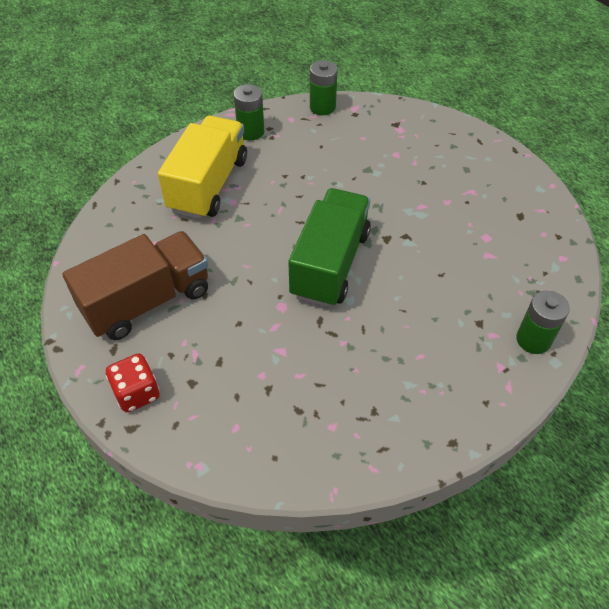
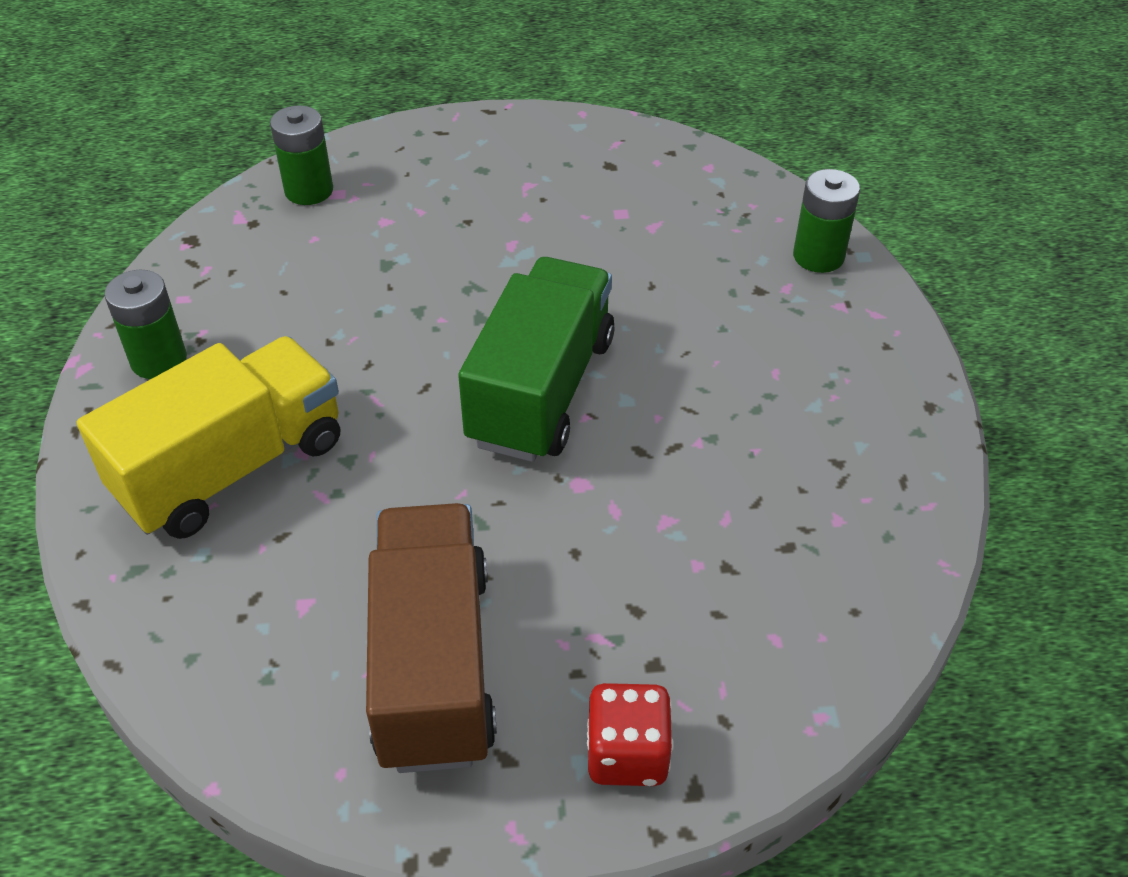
camera: 60 degrees left, 5 degrees down
(208, 185) = (232, 468): yellow truck -> yellow truck turned 90 degrees clockwise
(322, 107) = (197, 250): green battery -> green battery (309, 190)
(330, 264) = (541, 390): green truck -> green truck turned 60 degrees clockwise

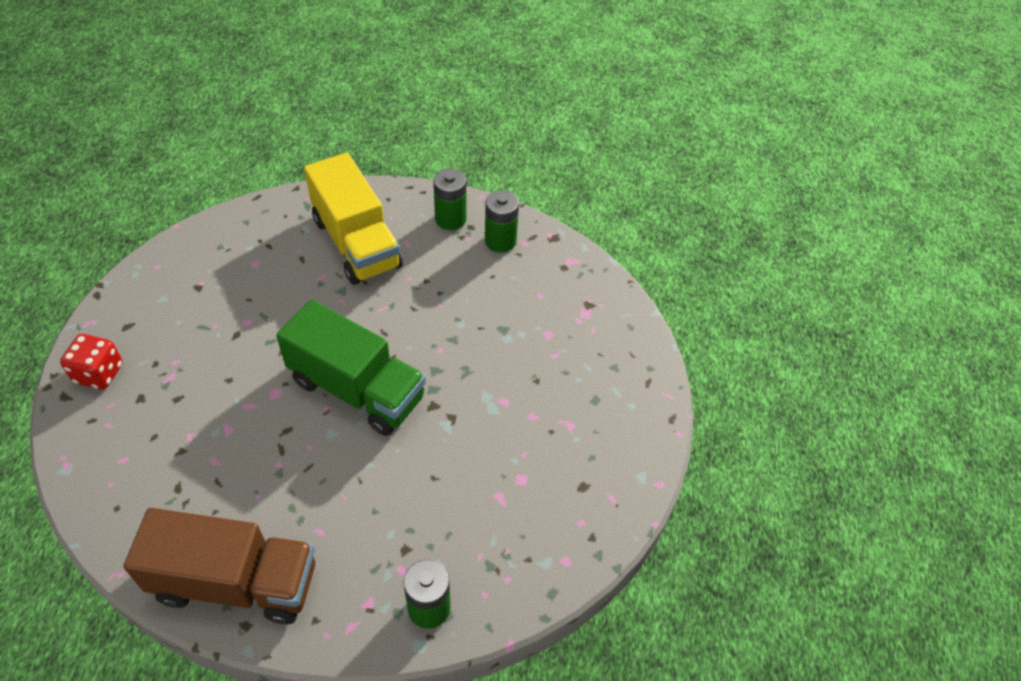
camera: 100 degrees right, 5 degrees up
(309, 190) = (591, 298): green battery -> green battery (500, 241)
(434, 664) = (192, 307): brown truck -> brown truck (236, 582)

